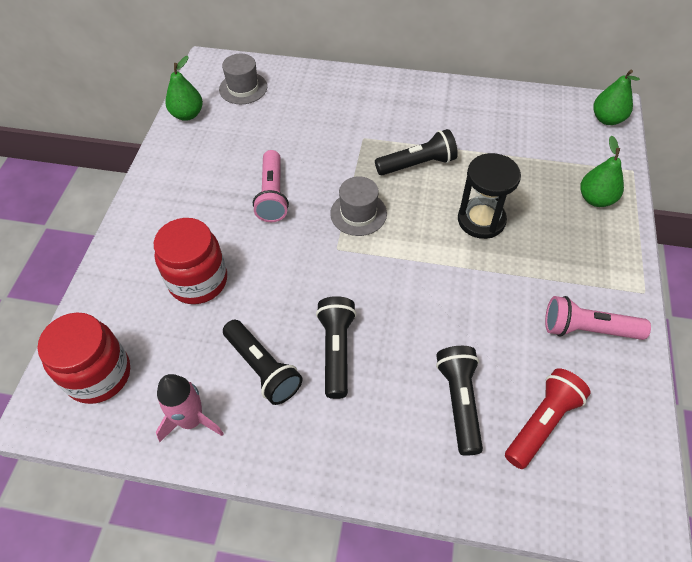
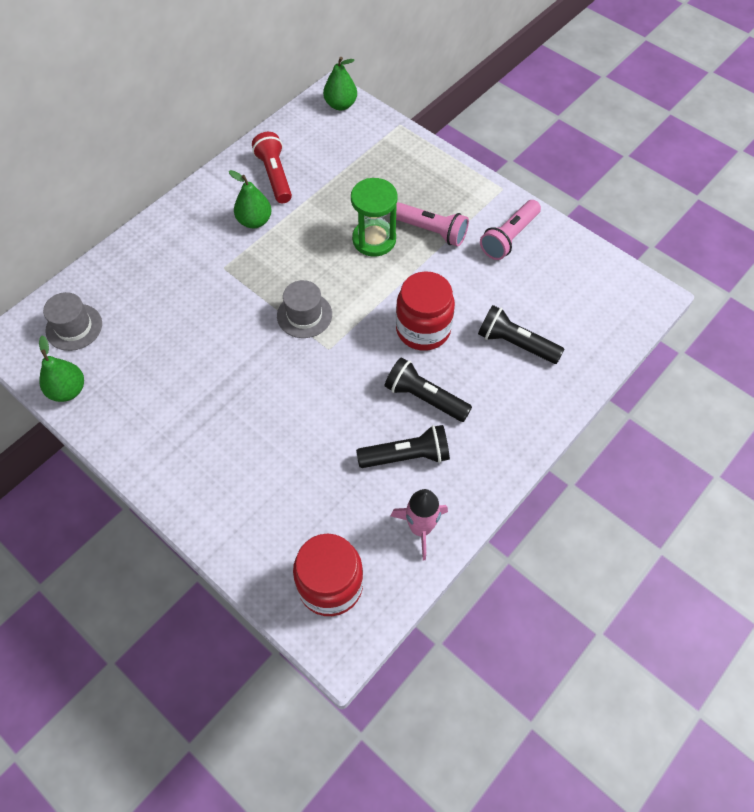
camera: 60 degrees left, 5 degrees up
(198, 281) = (286, 467): red jar -> red jar (423, 329)
(272, 195) = (233, 367): pink flashlight -> pink flashlight (430, 231)
(417, 164) = (285, 247): black flashlight -> none
(481, 220) = (374, 239): black hourglass -> green hourglass
(542, 423) = (559, 306): red flashlight -> red flashlight (275, 176)
(596, 199) = (408, 161): green pear -> green pear (254, 221)

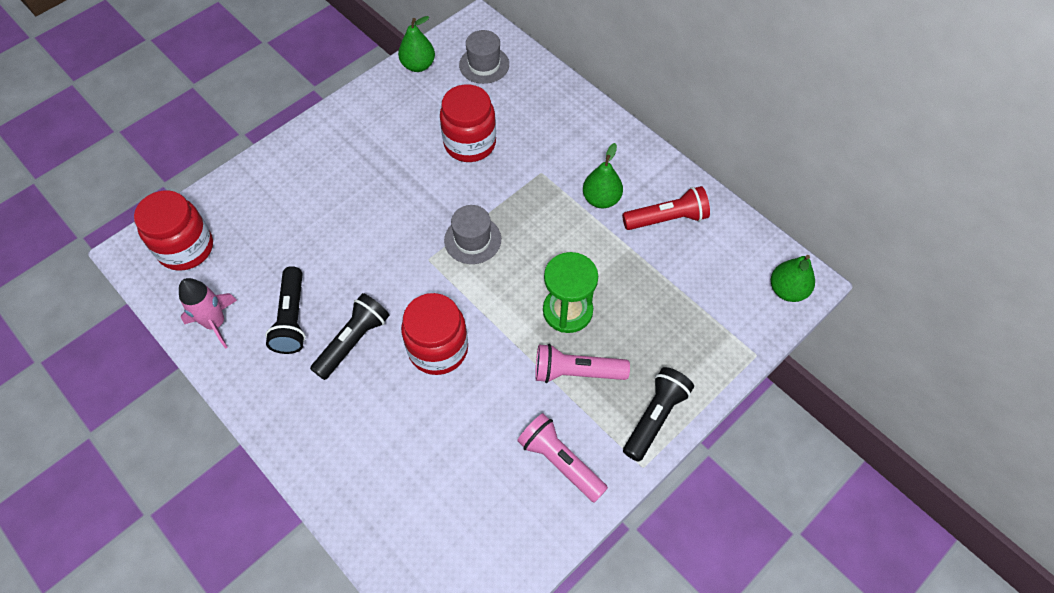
camera: 95 degrees right, 0 degrees up
(185, 329) = (470, 143): none -> red jar
(430, 231) = (576, 372): pink flashlight -> pink flashlight turned 60 degrees clockwise
(515, 343) = (404, 443): black flashlight -> black flashlight (655, 417)

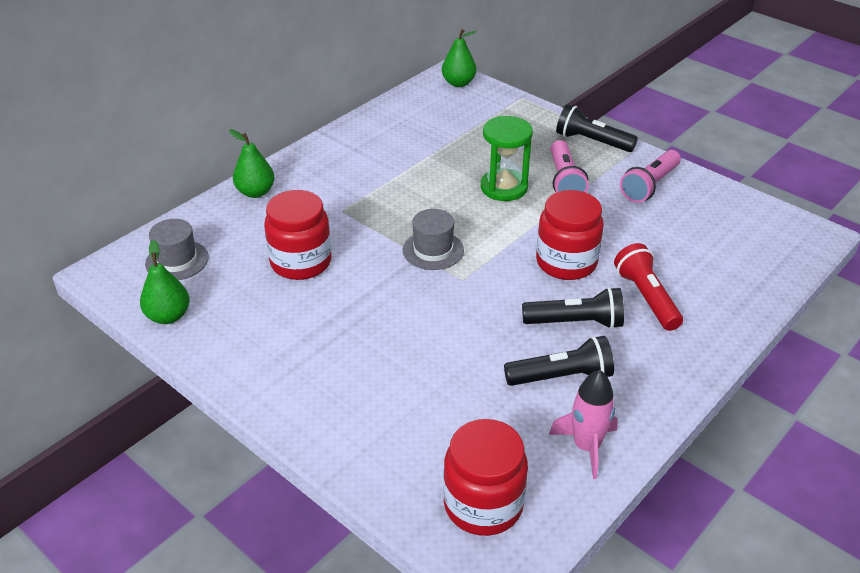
camera: 95 degrees left, 20 degrees down
(353, 341) = (576, 323): black flashlight -> black flashlight turned 150 degrees clockwise
(601, 199) = (374, 172): green pear -> green pear (255, 192)
(667, 219) = (394, 137): red flashlight -> red flashlight (646, 297)

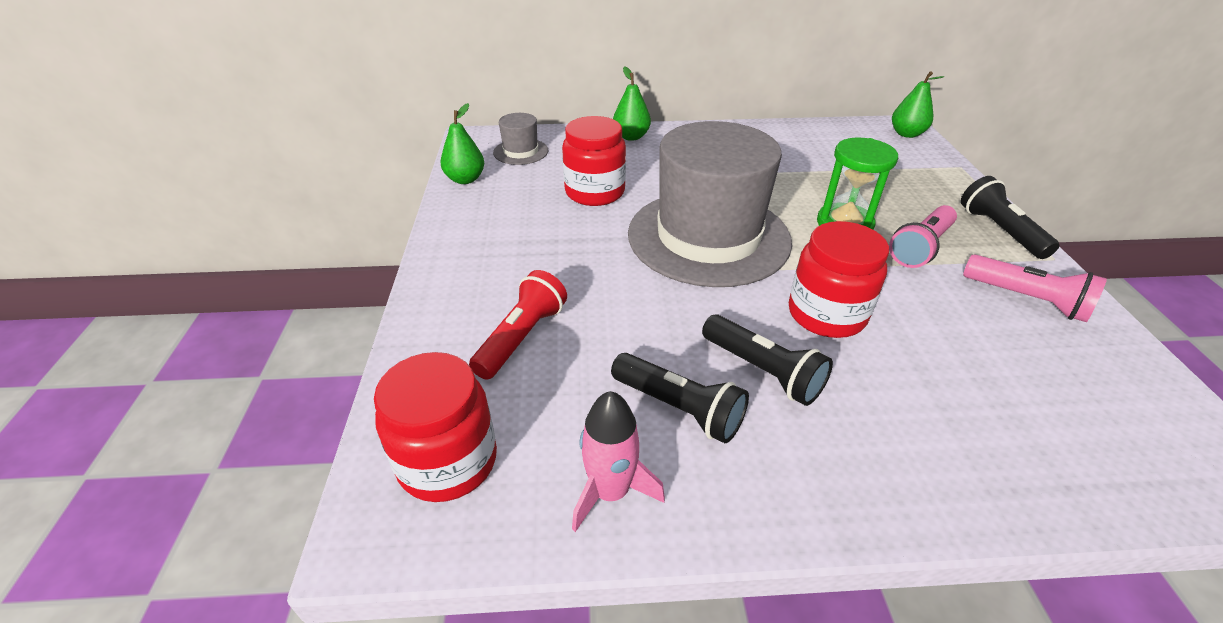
camera: 45 degrees right, 0 degrees up
(433, 250) = (708, 237): grey hat -> grey hat, size x2.40
(646, 297) = (880, 399): red flashlight -> red flashlight (522, 337)
(649, 186) = (1027, 299): pink flashlight -> pink flashlight turned 135 degrees counterclockwise

